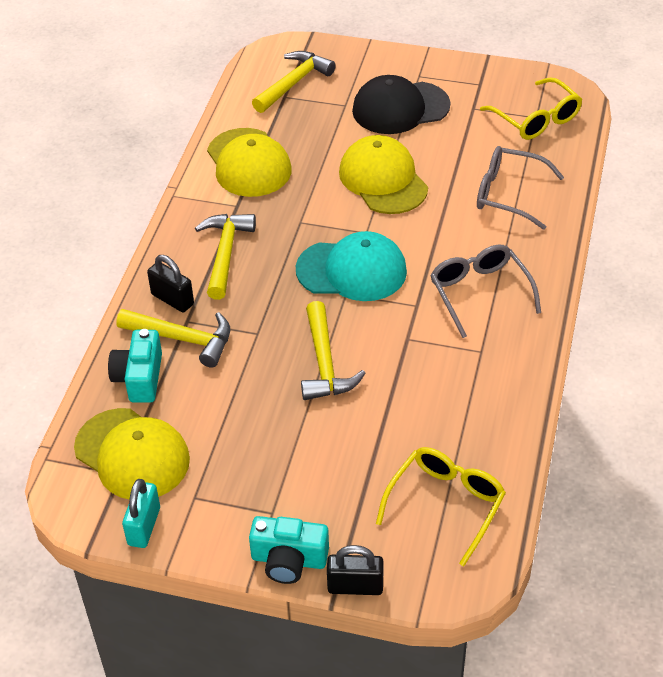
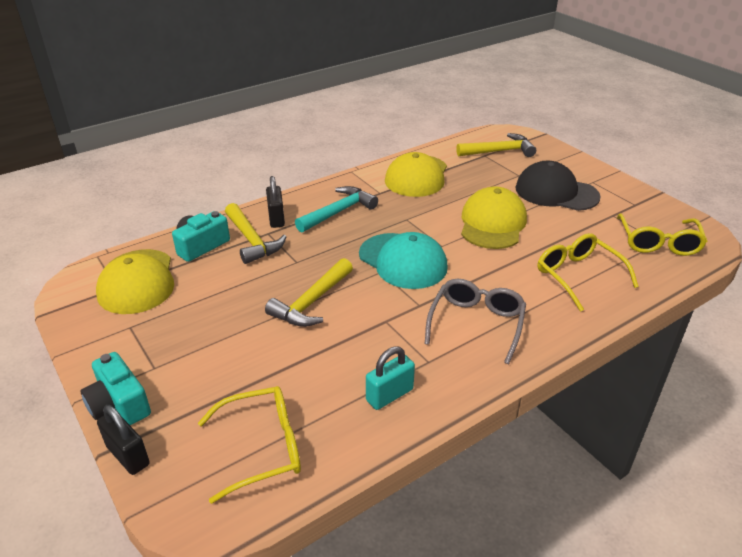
camera: 40 degrees right, 10 degrees down
(144, 526) = (82, 323): turquoise padlock -> turquoise padlock (389, 395)
(225, 253) = (338, 212): yellow hammer -> turquoise hammer
(508, 194) = (578, 276): grey glasses -> yellow glasses

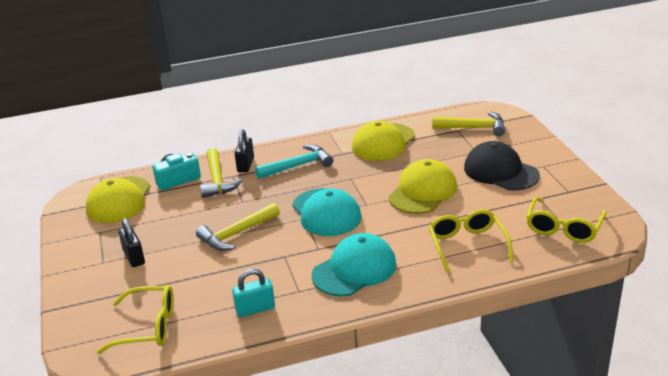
camera: 20 degrees right, 5 degrees down
(119, 404) = (69, 282): turquoise camera -> none
(128, 455) = (60, 315): black padlock -> black padlock (134, 257)
(476, 323) = (354, 269): grey glasses -> turquoise cap

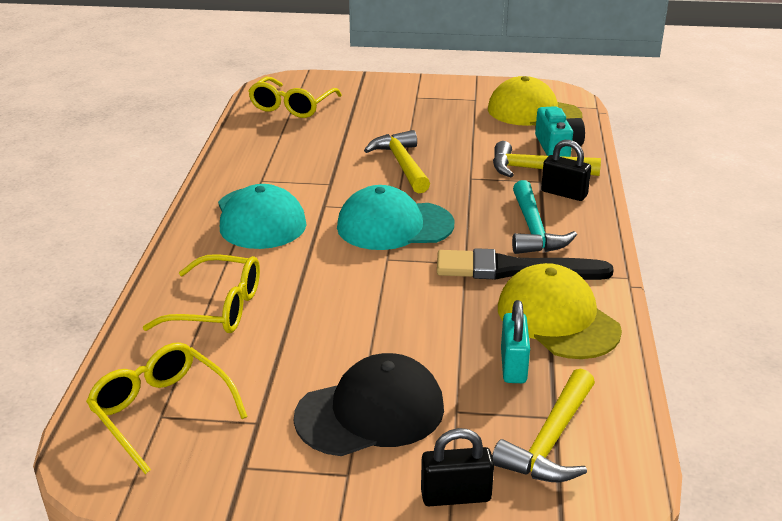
camera: 110 degrees right, 0 degrees up
(134, 257) = (410, 110): black padlock -> black padlock (456, 496)
(255, 309) = (259, 154): turquoise padlock -> turquoise padlock (513, 366)
(346, 162) = (514, 269): none -> black brush
(423, 191) = (378, 313): yellow cap -> none

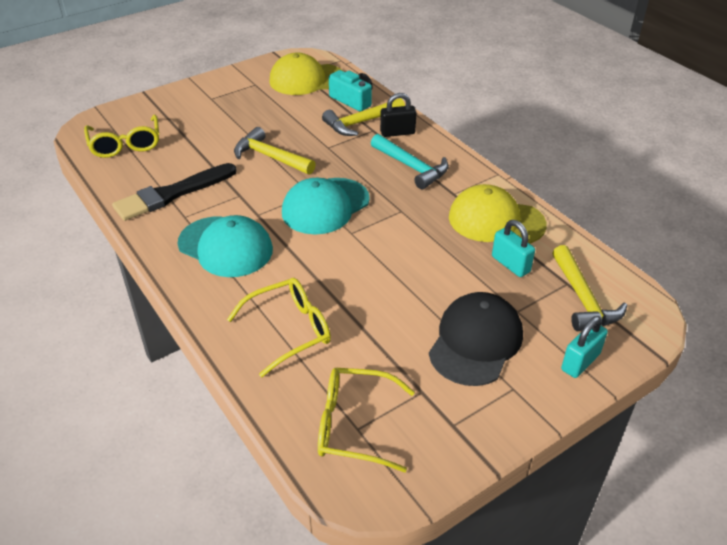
camera: 40 degrees left, 10 degrees up
(456, 496) = (580, 362): black padlock -> turquoise padlock
(514, 269) = (434, 200): black brush -> black brush (172, 194)

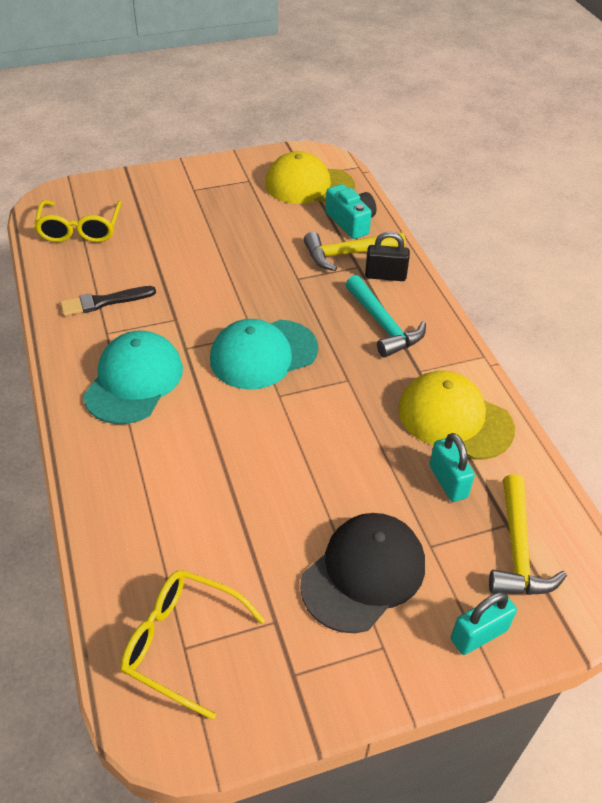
camera: 15 degrees right, 5 degrees up
(172, 194) = (104, 302): black brush -> black brush, size x0.64
(225, 247) = (134, 381): turquoise cap -> turquoise cap turned 120 degrees counterclockwise
(270, 157) = (228, 278): yellow hammer -> none
(290, 330) = (161, 503): yellow glasses -> none

